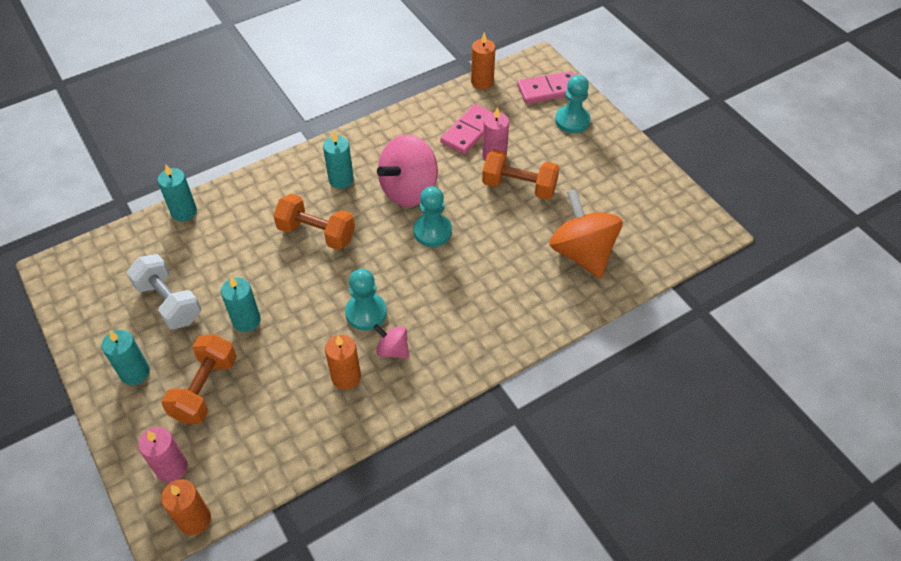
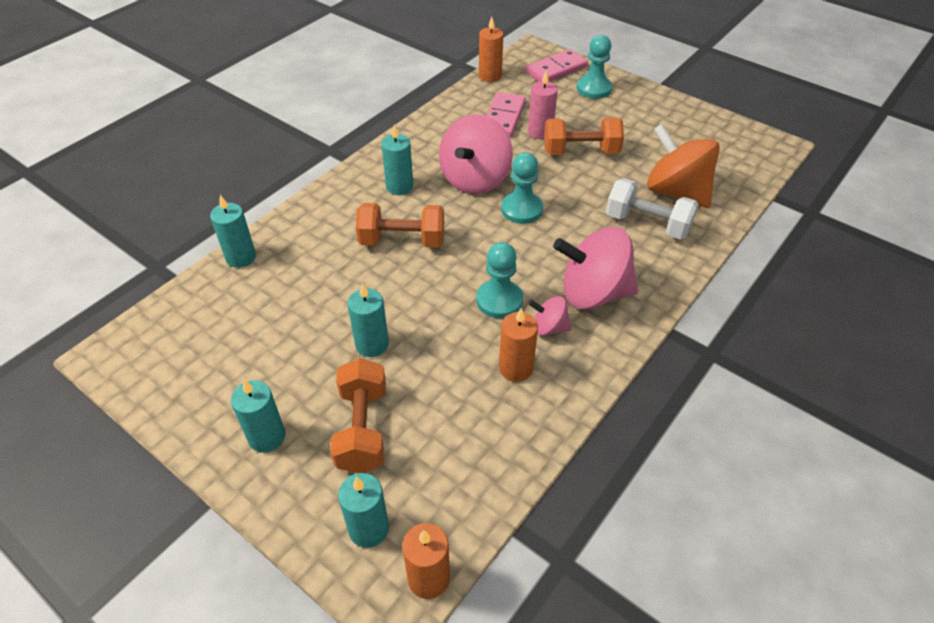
camera: 20 degrees left, 5 degrees down
(169, 302) = (270, 351): white dumbbell -> white dumbbell (647, 224)
(172, 468) = (368, 529): pink candle -> turquoise candle
(447, 330) = (593, 293): none -> pink spinning top

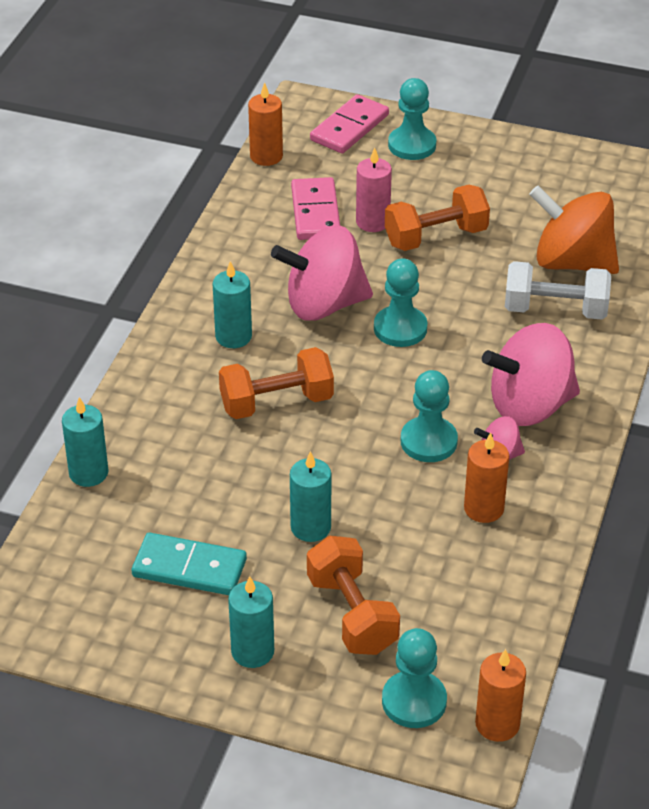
camera: 20 degrees left, 5 degrees down
(263, 351) = (189, 568): none -> turquoise domino
(368, 529) = (414, 701): turquoise candle -> turquoise pawn
(475, 179) = (324, 304): pink spinning top -> pink spinning top turned 75 degrees clockwise

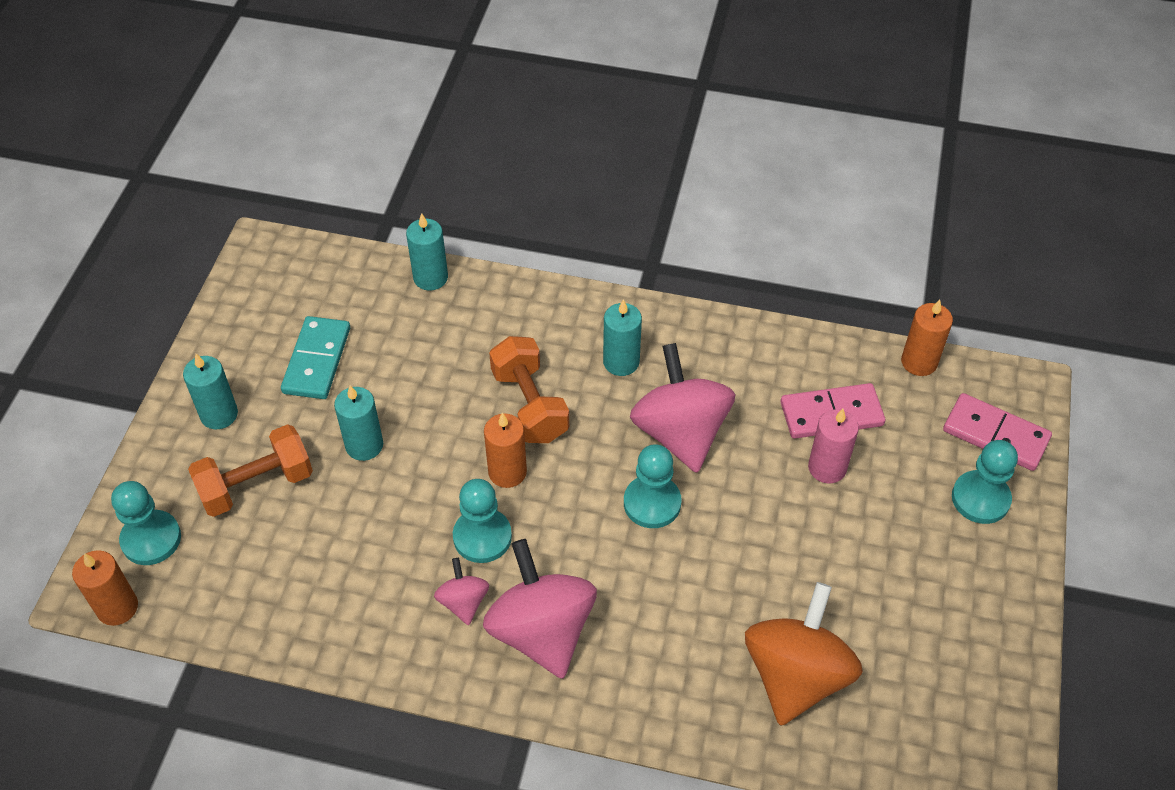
camera: 85 degrees right, 10 degrees up
(436, 237) = (813, 530): orange dumbbell -> none
(483, 508) = (388, 590): orange candle -> orange candle (507, 472)
(555, 310) = (705, 656): white dumbbell -> none

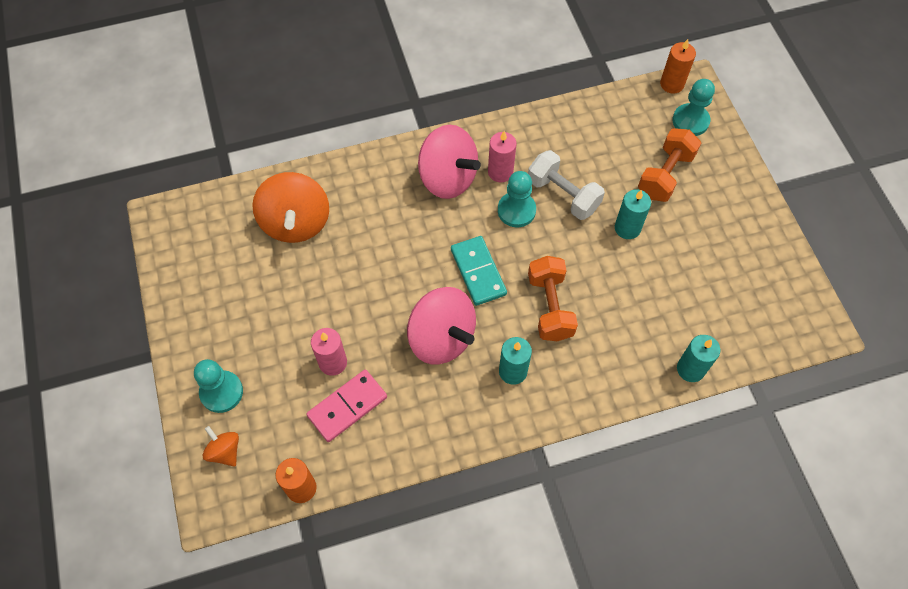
camera: 150 degrees right, 10 degrees up
(219, 414) = (727, 202): turquoise candle -> none
(317, 360) = (706, 266): turquoise domino -> turquoise domino (478, 272)
(406, 526) = (563, 195): none -> white dumbbell
(463, 602) = (500, 172): pink spinning top -> pink candle
(507, 472) = (531, 255): orange candle -> none
(530, 405) = (550, 307): orange dumbbell -> orange dumbbell turned 45 degrees clockwise
(652, 503) = (431, 280): turquoise pawn -> none
(995, 434) = (225, 451): pink domino -> orange spinning top

